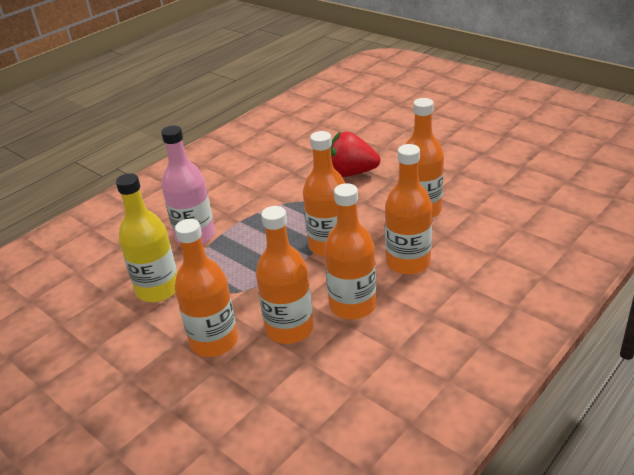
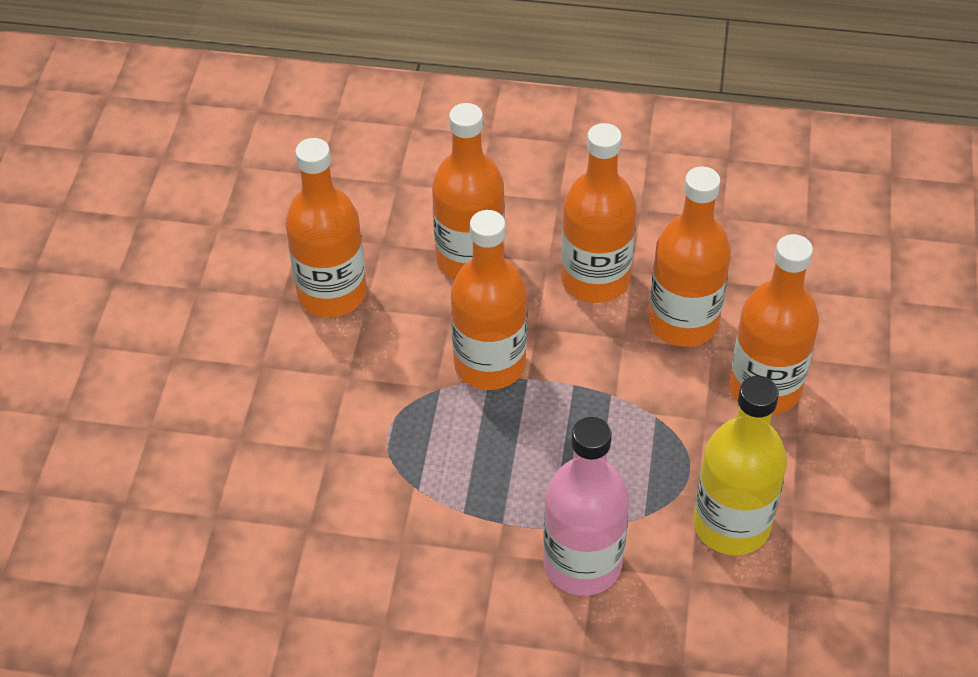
camera: 125 degrees left, 15 degrees up
(351, 173) = (268, 434): red strawberry -> none

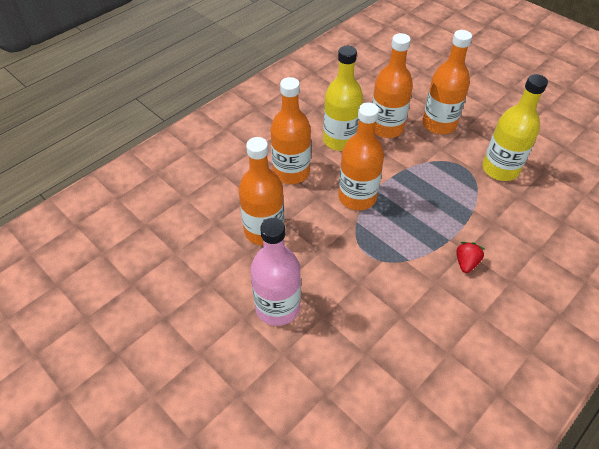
camera: 55 degrees left, 0 degrees up
(472, 564) = (466, 263): none -> red strawberry
(582, 564) = (490, 225): pink bottle -> pink bottle (277, 307)
(595, 279) = (340, 140): orange bottle -> yellow bottle

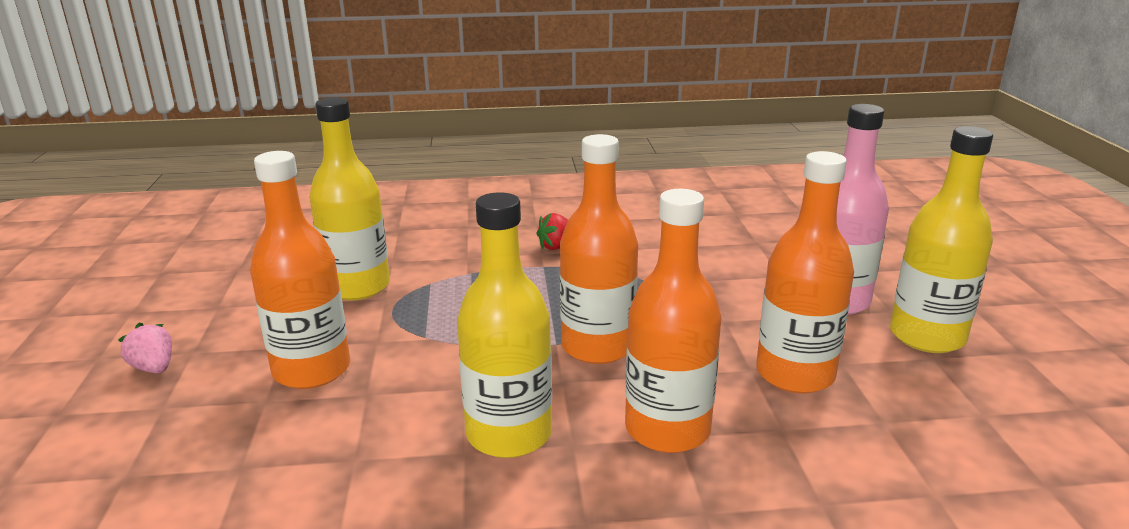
camera: 140 degrees left, 25 degrees down
(216, 301) = (927, 336): none -> yellow bottle
(386, 128) = (398, 410): orange bottle -> none
(486, 96) = (154, 368): none -> pink strawberry

